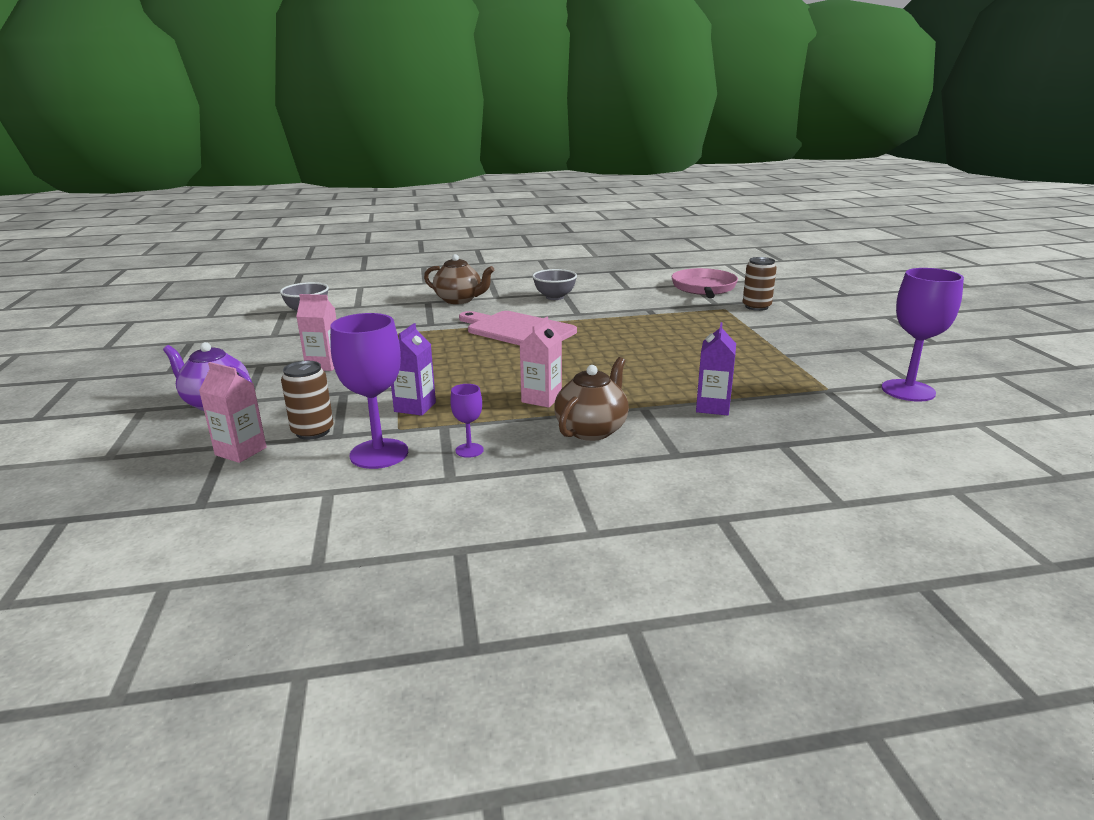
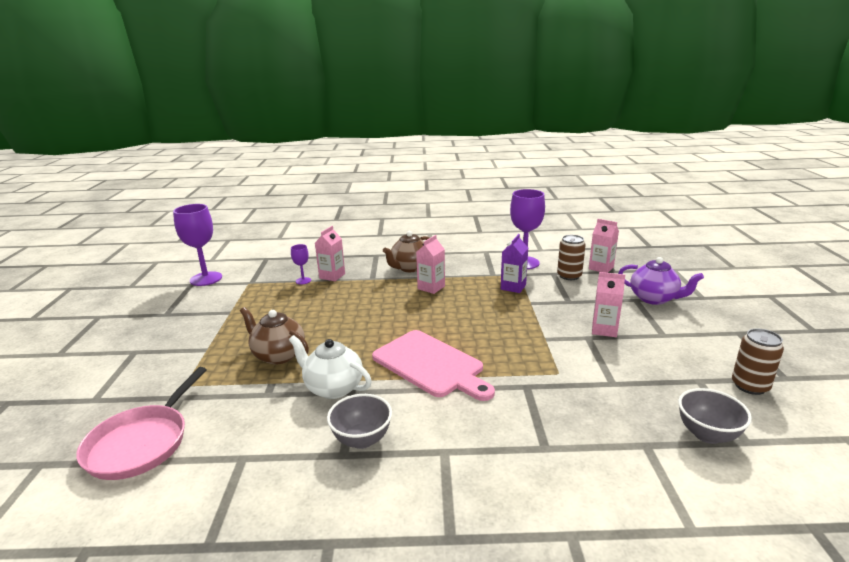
camera: 170 degrees left, 0 degrees up
(459, 300) = (499, 447): brown teapot -> brown teapot (278, 355)
(469, 450) = (477, 262): purple goblet -> purple goblet (303, 281)
(597, 314) = (333, 388): none -> white teapot
(713, 407) = (332, 276): purple carton -> pink carton
(756, 307) = (147, 385): brown can -> brown can (750, 386)

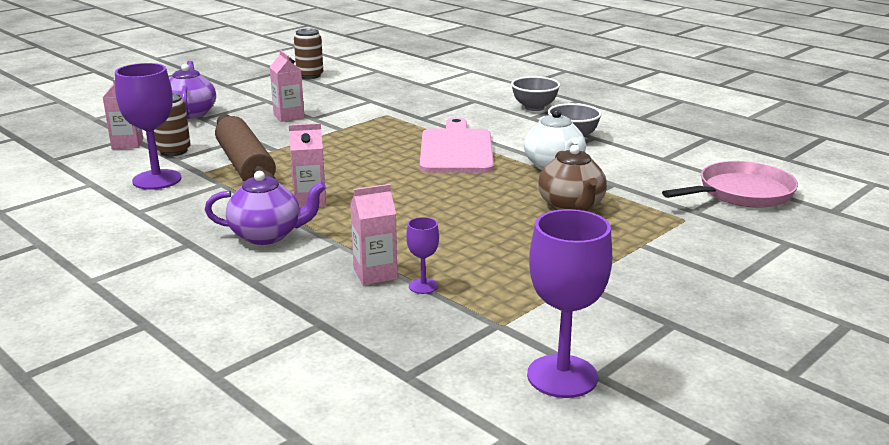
camera: 135 degrees left, 0 degrees up
(410, 268) = (267, 235): brown teapot -> purple teapot
(513, 287) = (245, 165): purple carton -> brown rolling pin
(707, 434) = (386, 77): grey bowl -> grey bowl (534, 107)

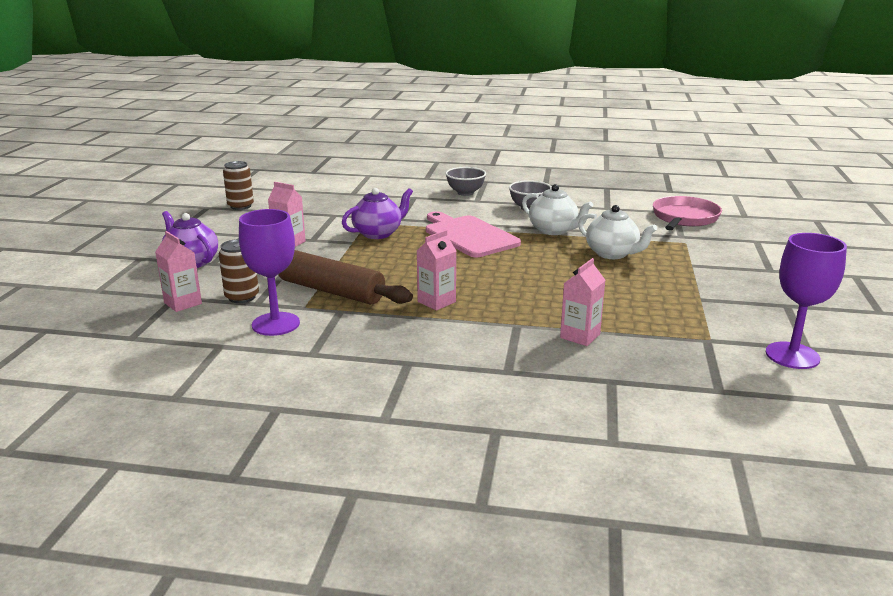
camera: 35 degrees left, 0 degrees up
(267, 235) = (455, 336): purple teapot -> purple teapot (378, 233)
(423, 286) = (623, 333): purple goblet -> none
(571, 207) = (612, 254): brown teapot -> white teapot

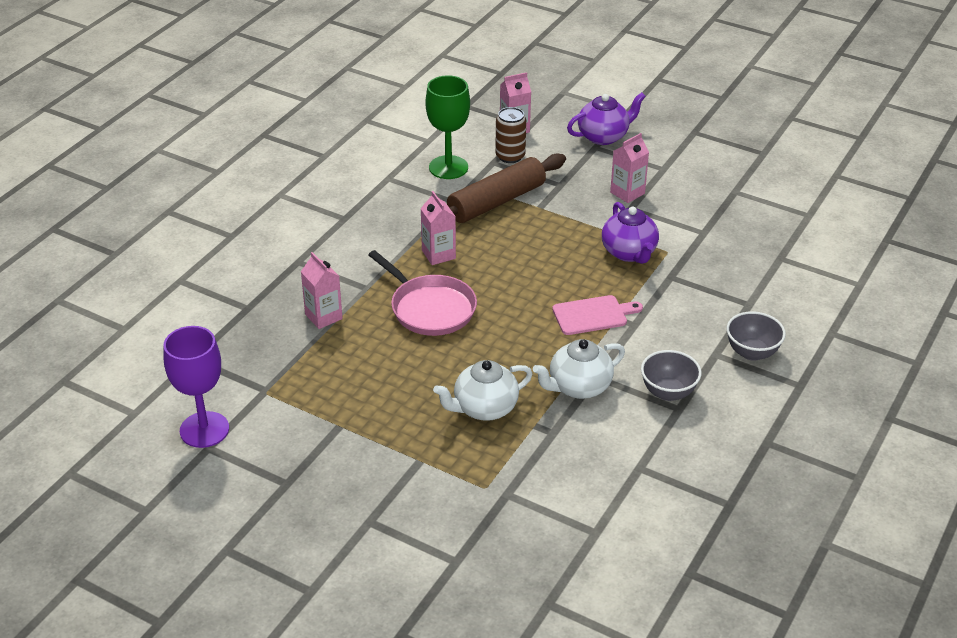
camera: 110 degrees right, 15 degrees up
(240, 206) = (759, 174): brown can -> none
(275, 324) = (448, 167): purple goblet -> green goblet
(468, 235) = (593, 315): pink cutting board -> pink cutting board, size x0.62
(684, 218) = (567, 530): pink pan -> pink pan (430, 308)

